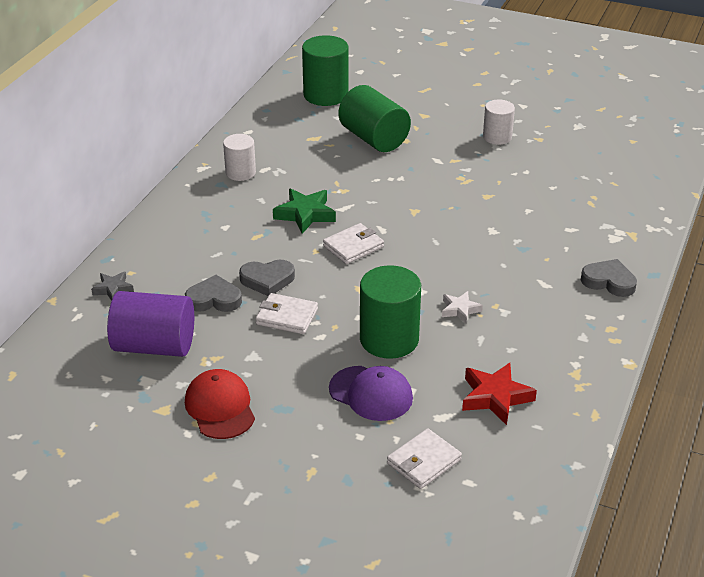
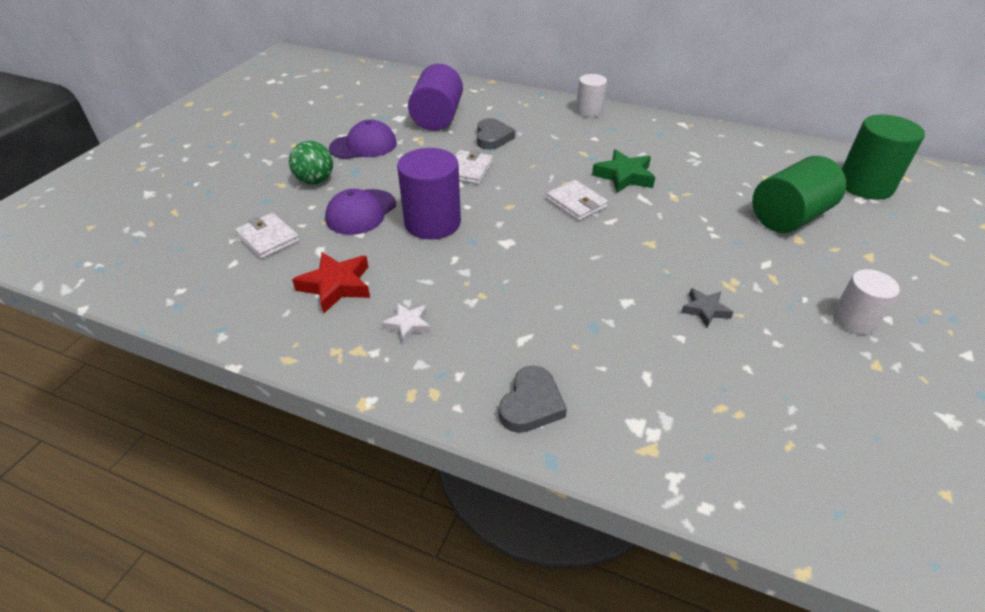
camera: 90 degrees right, 5 degrees up
(113, 289) = (504, 99): grey star -> grey star (705, 310)
(220, 407) = (363, 145): red cap -> purple cap
(240, 172) = (683, 142): white cylinder -> white cylinder (589, 111)
(267, 280) = (519, 160): grey heart -> none
(304, 441) = (315, 181): none -> green ball
(389, 339) = (432, 223): green cylinder -> purple cylinder
(460, 310) = (475, 268): white star -> white star (408, 325)

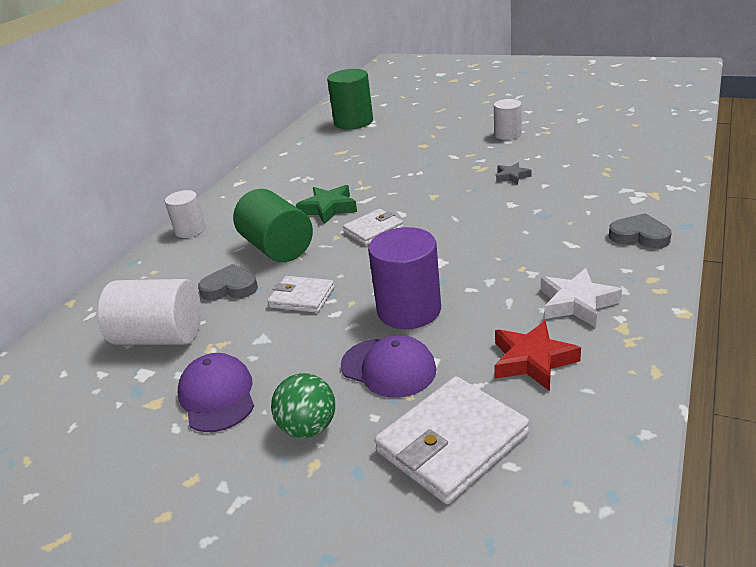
camera: 85 degrees left, 10 degrees down
(268, 238) = (452, 443): white wallet -> white wallet, size x1.66
(408, 325) = (577, 303): white star -> white star, size x1.65
(437, 118) = (160, 337): purple cylinder -> white cylinder
(789, 217) = (395, 147): green cylinder -> green cylinder (277, 248)

